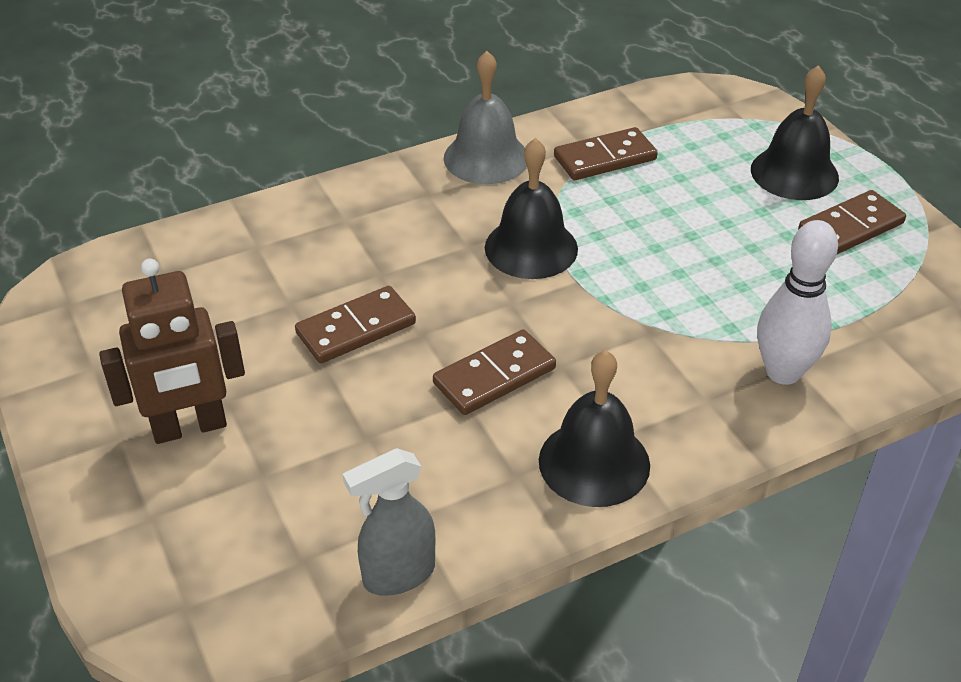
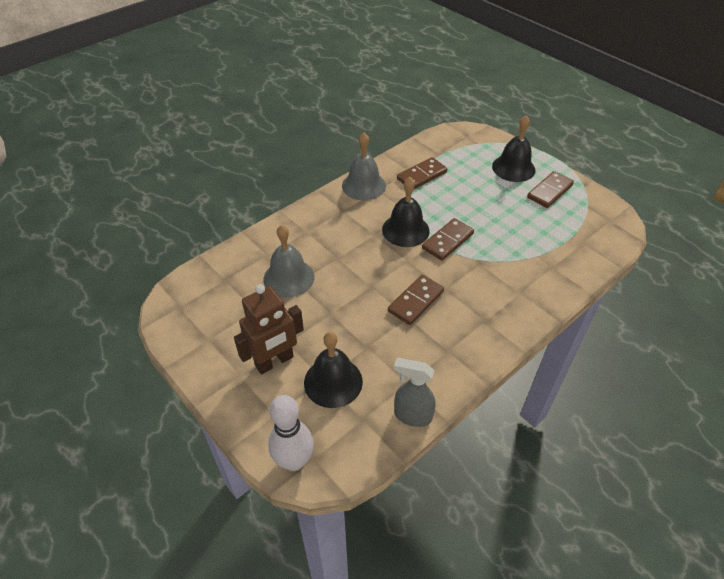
camera: 15 degrees left, 5 degrees up
(278, 291) = (289, 277): none -> grey bell
(356, 328) = (337, 290): brown domino -> brown domino (447, 241)
(398, 575) = (412, 415): grey spray bottle -> grey spray bottle turned 60 degrees clockwise
(594, 462) = (481, 336): black bell -> black bell (333, 382)
(783, 372) = (548, 271): white bowling pin -> white bowling pin (294, 461)

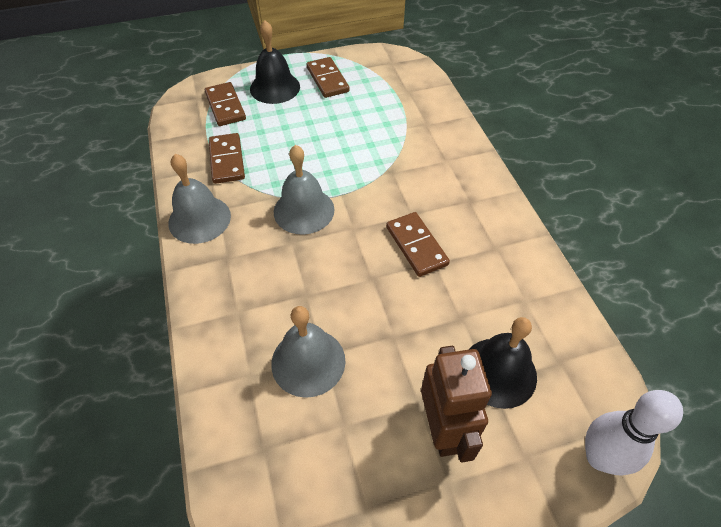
camera: 65 degrees left, 5 degrees up
(405, 230) = (304, 210): black bell -> grey bell
(412, 415) = (568, 312): grey spray bottle -> none
(447, 241) = (344, 182): brown domino -> brown domino (225, 106)

